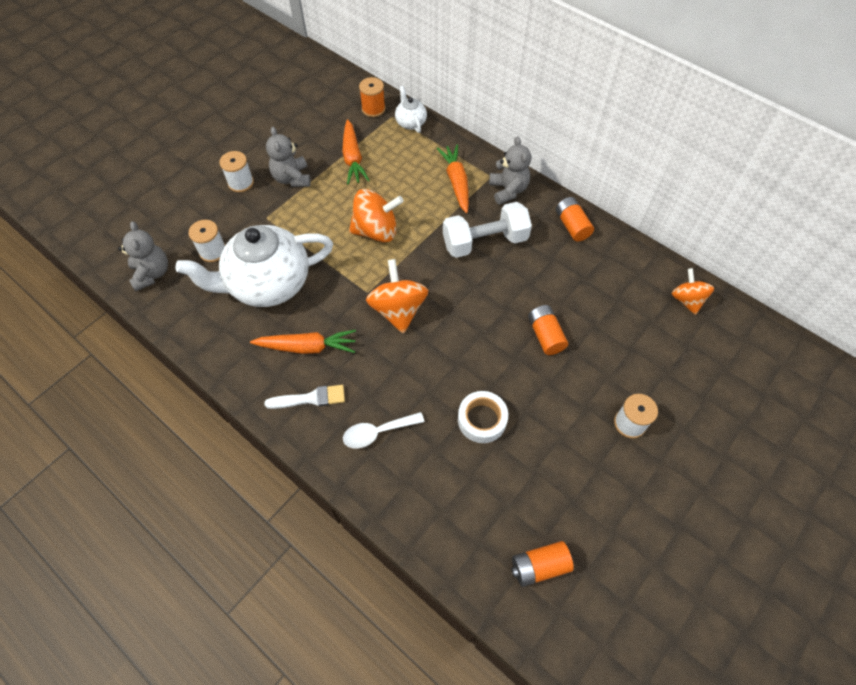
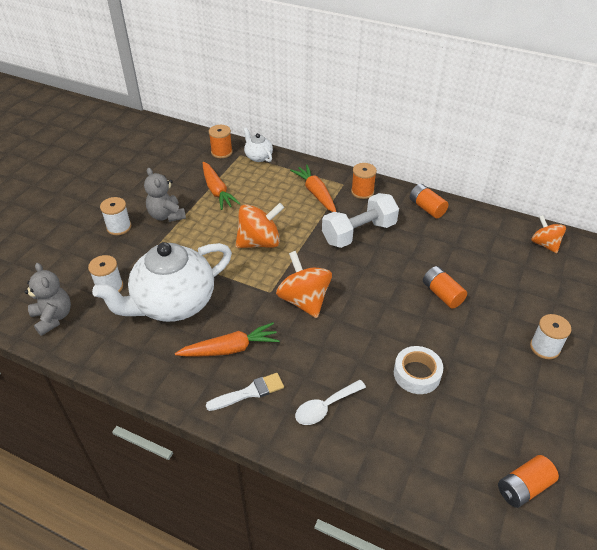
camera: 15 degrees left, 15 degrees down
(508, 190) = (362, 192): grey teddy bear -> orange spool

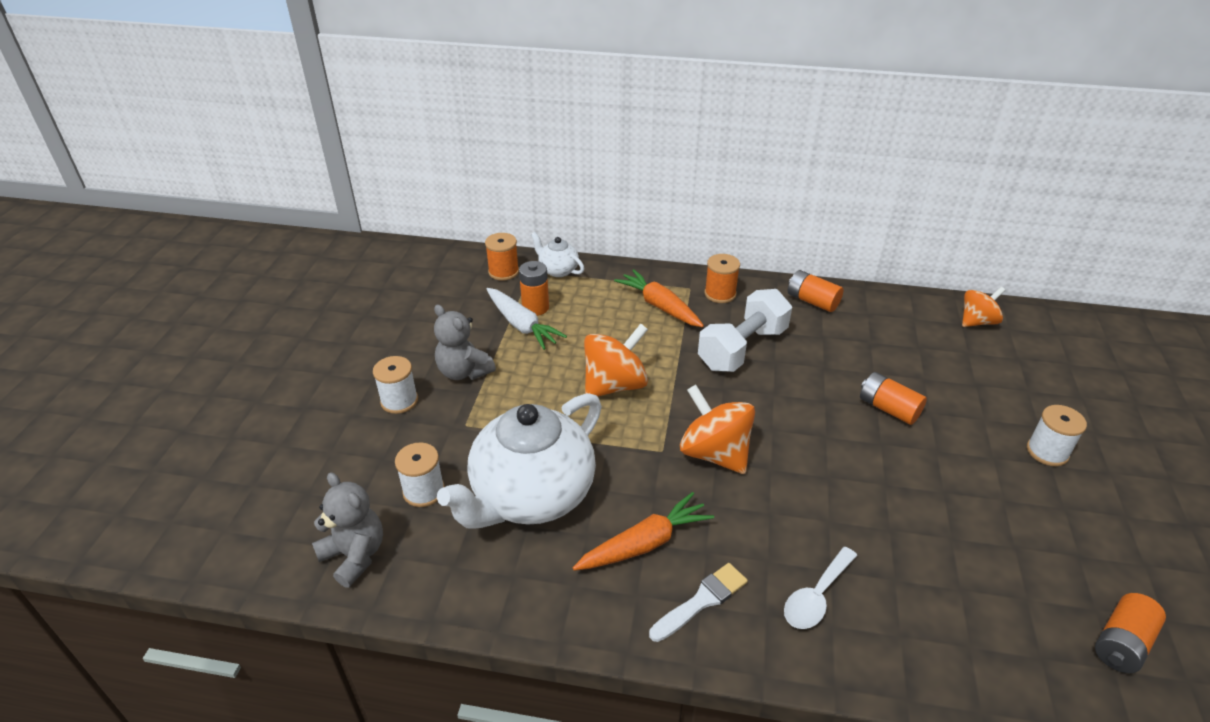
camera: 15 degrees left, 5 degrees down
(217, 191) = (521, 325): orange carrot -> white carrot
(231, 180) = (535, 308): none -> orange battery
(417, 374) = (911, 522): white tape -> none
(544, 244) = (977, 321): orange spinning top -> orange spinning top turned 105 degrees clockwise

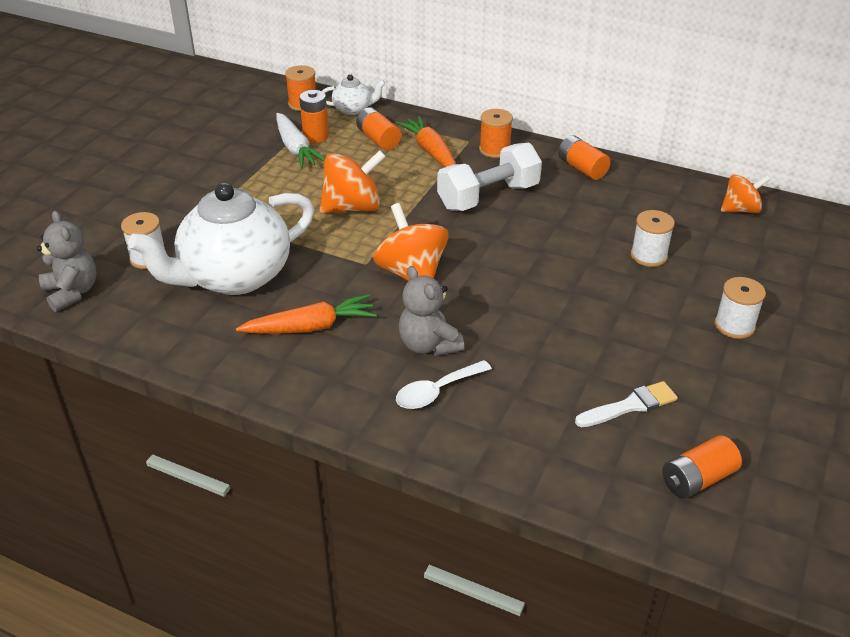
camera: 15 degrees right, 0 degrees up
(399, 401) = (161, 190): white spool -> white spool (648, 256)
(464, 372) = (226, 177): grey teddy bear -> grey teddy bear (428, 345)
(558, 270) = (353, 109): white teapot -> white teapot turned 120 degrees clockwise
(701, 601) = (335, 375): white brush -> white brush (630, 406)
(888, 408) = (598, 266): orange battery -> orange battery (378, 139)

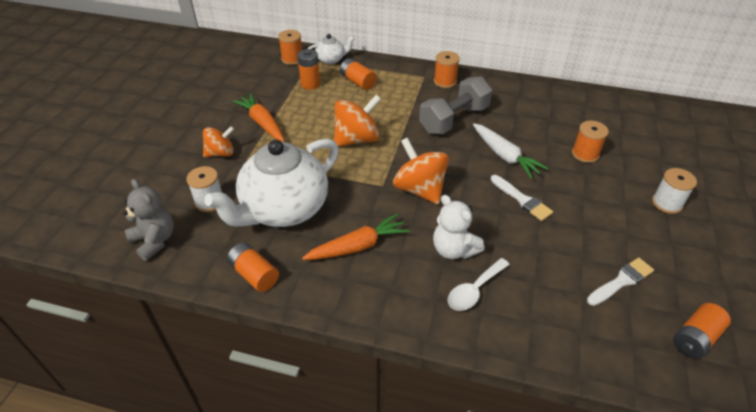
camera: 10 degrees left, 5 degrees up
(296, 148) = (298, 95): white carrot -> white carrot (504, 156)
(428, 345) = (454, 249): grey teddy bear -> white teddy bear
(431, 152) = (399, 88): orange carrot -> orange carrot (262, 123)
(488, 197) = (454, 119): white dumbbell -> grey dumbbell
(540, 299) = (522, 200): none -> white brush
(582, 168) = (512, 90): orange battery -> orange battery (254, 274)
(648, 256) = (585, 154): white spool -> orange spool
(740, 209) = (632, 110): orange spinning top -> orange spinning top (221, 153)

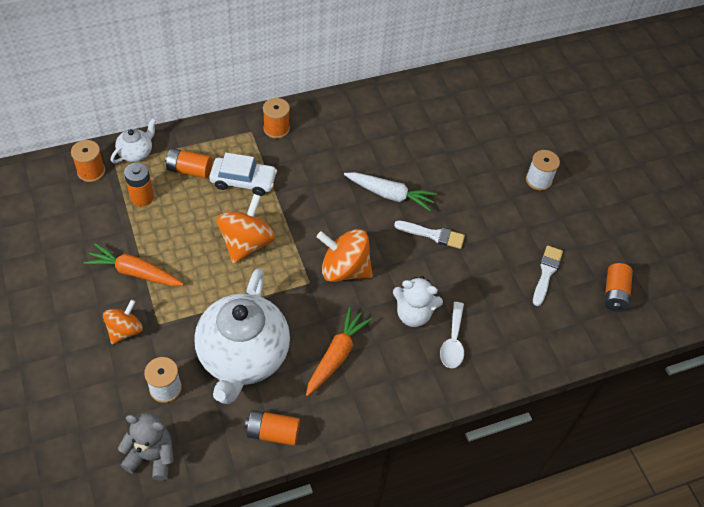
camera: 40 degrees left, 10 degrees up
(390, 102) = (243, 181): none -> white car
(454, 119) = (318, 174): grey dumbbell -> none
(585, 154) = (452, 159): orange spool -> none

